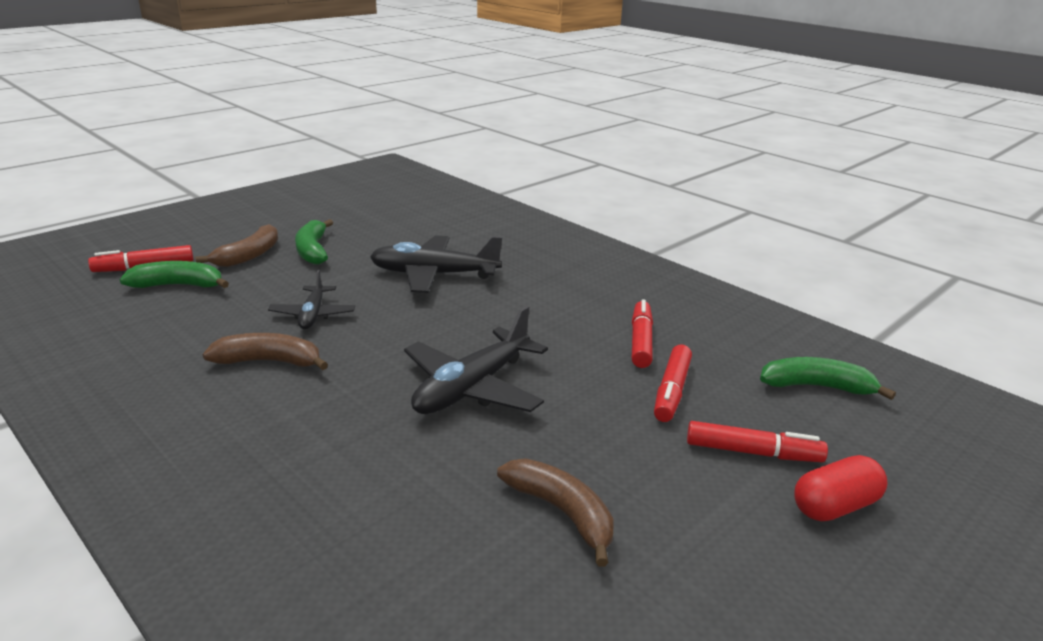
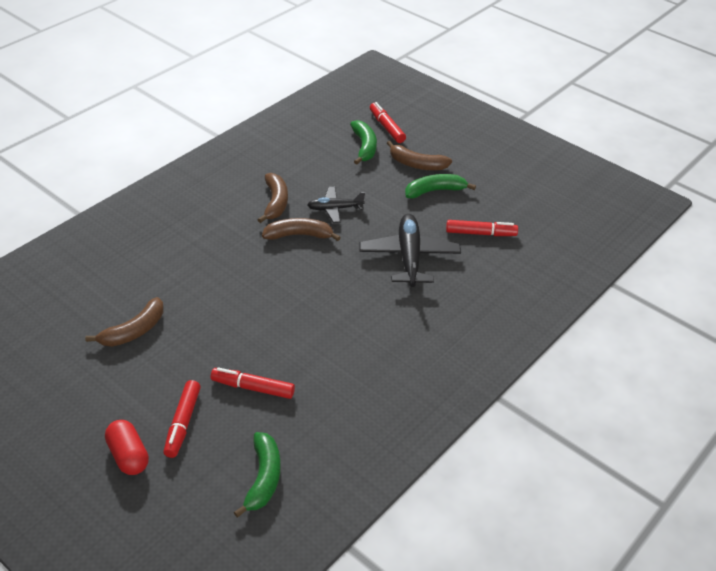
camera: 85 degrees right, 15 degrees up
(361, 345) = (299, 235): none -> brown banana
(472, 388) = (252, 289): black plane -> none
(641, 341) = (321, 376): red marker -> red marker (481, 233)

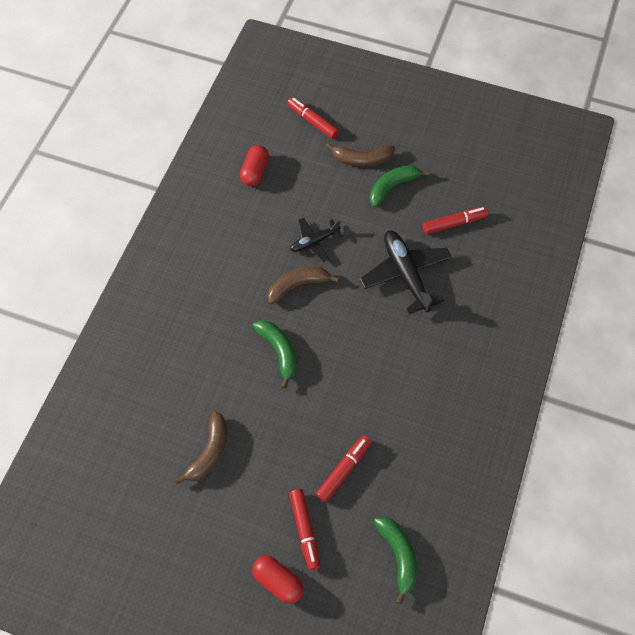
camera: 20 degrees left, 20 degrees up
(253, 388) = (344, 470): red marker -> red marker turned 135 degrees clockwise
(275, 202) = (257, 254): brown banana -> none
(311, 147) = (255, 172): none -> red capsule
(364, 147) = (304, 154): green banana -> green banana (279, 351)

